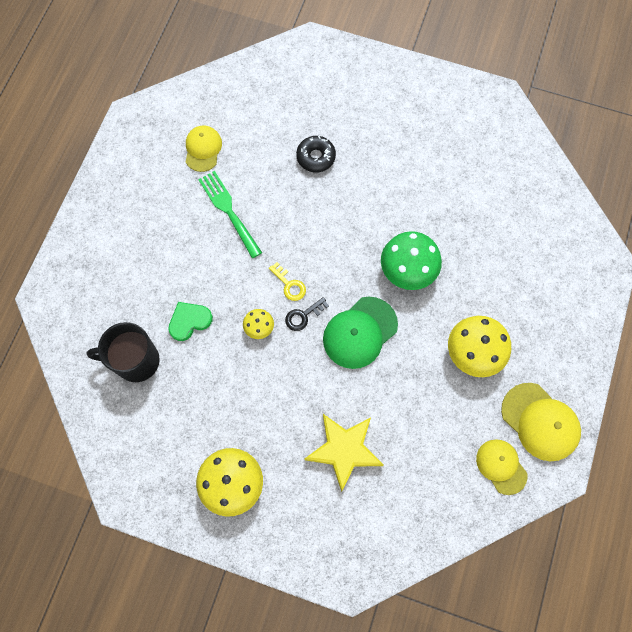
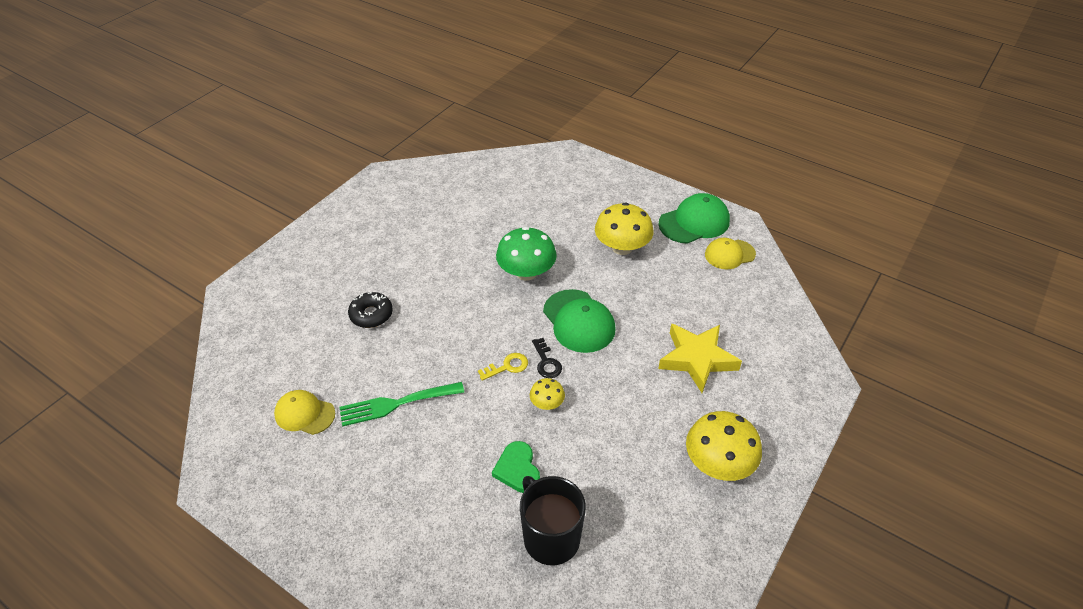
camera: 75 degrees left, 25 degrees down
(136, 361) = (550, 537): black mug -> black mug turned 135 degrees clockwise
(540, 422) = (694, 222): yellow cap -> green cap

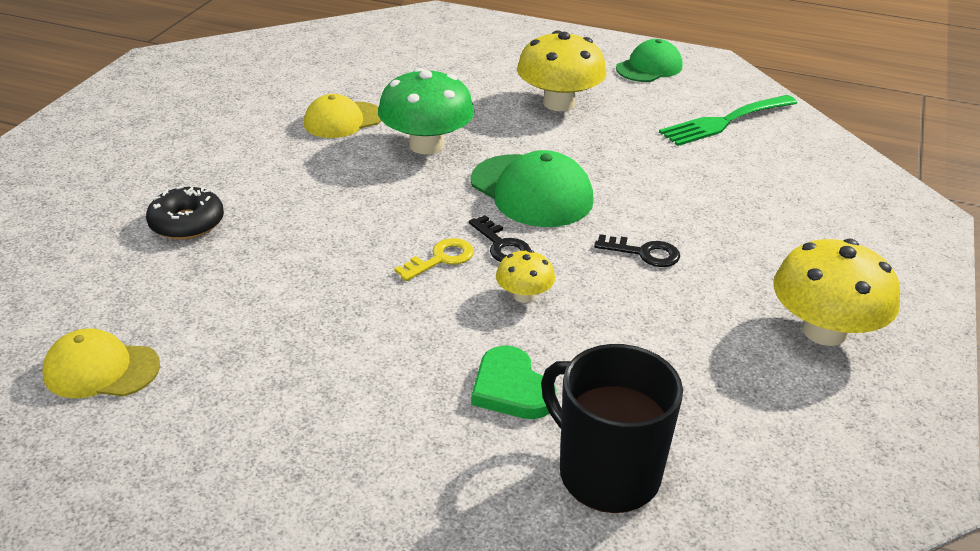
camera: 15 degrees left, 10 degrees down
(396, 404) = (268, 332): green fork -> green fork (724, 122)
(631, 383) = (644, 253): none -> black key
(694, 222) = (649, 67): green cap -> green cap, size x0.66
(697, 359) = (728, 213): yellow star -> none
(729, 254) = (715, 95): yellow cap -> yellow cap (343, 120)

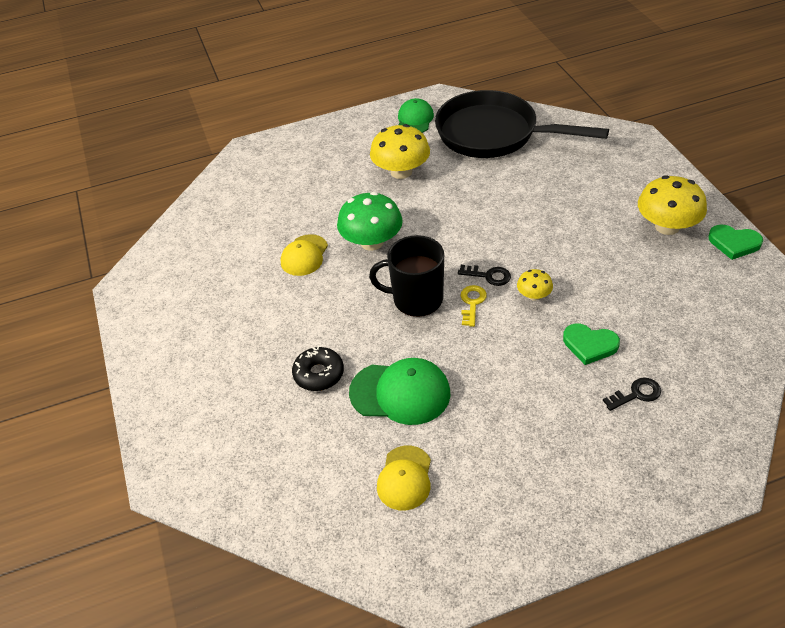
camera: 35 degrees left, 10 degrees up
(101, 370) = (405, 478): yellow cap -> yellow cap turned 45 degrees counterclockwise
(531, 191) = (460, 235): green cap -> green cap (400, 393)
(606, 473) = (672, 354): black mug -> black mug (416, 299)
(644, 253) = (553, 236): black key -> black key (636, 394)
(724, 122) = (493, 134): green fork -> black pan
(906, 409) = (734, 243): none -> green heart

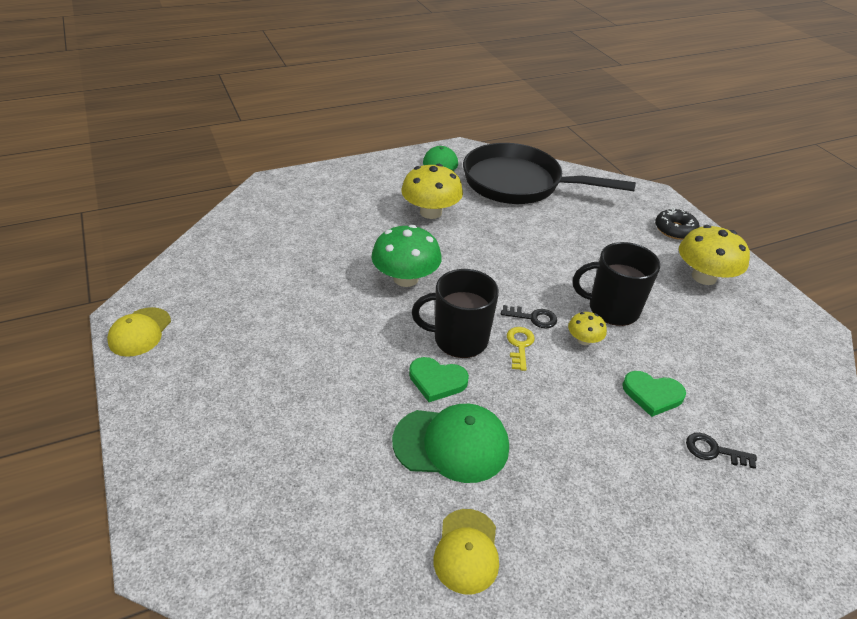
camera: 10 degrees left, 5 degrees down
(304, 255) = (333, 289): yellow cap -> yellow cap (140, 332)
(319, 374) = (355, 419): black donut -> black donut (675, 230)
(567, 264) = (612, 309): none -> black mug
(636, 394) = (713, 451): black key -> black key turned 135 degrees counterclockwise
(734, 243) = (772, 296): green heart -> green heart (437, 381)

